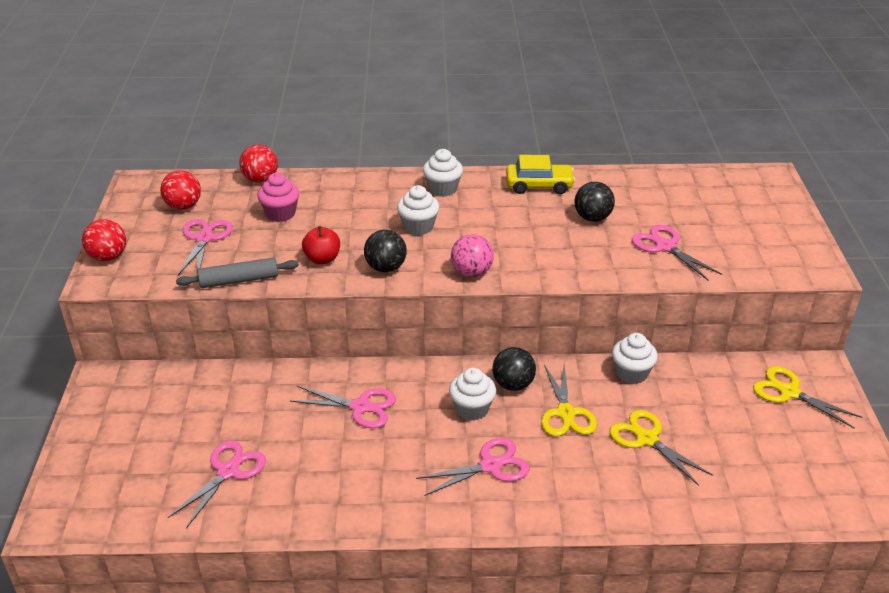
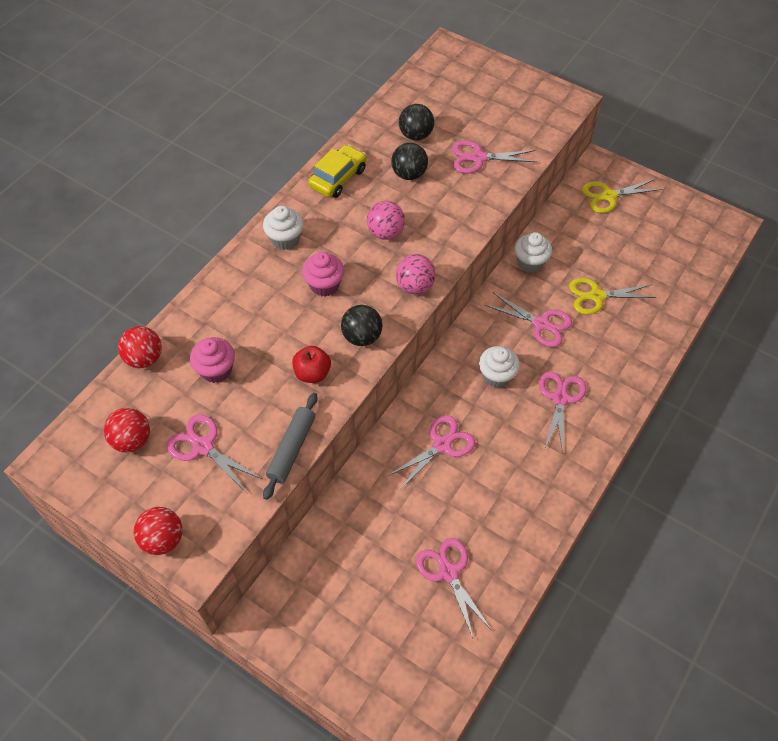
camera: 55 degrees left, 20 degrees up
(418, 227) = (324, 285): white cupcake -> pink cupcake
(511, 233) = (386, 232): none -> pink ball
(513, 384) = (490, 336): black ball -> black ball (416, 135)
(566, 413) = (541, 324): yellow scissors -> pink scissors

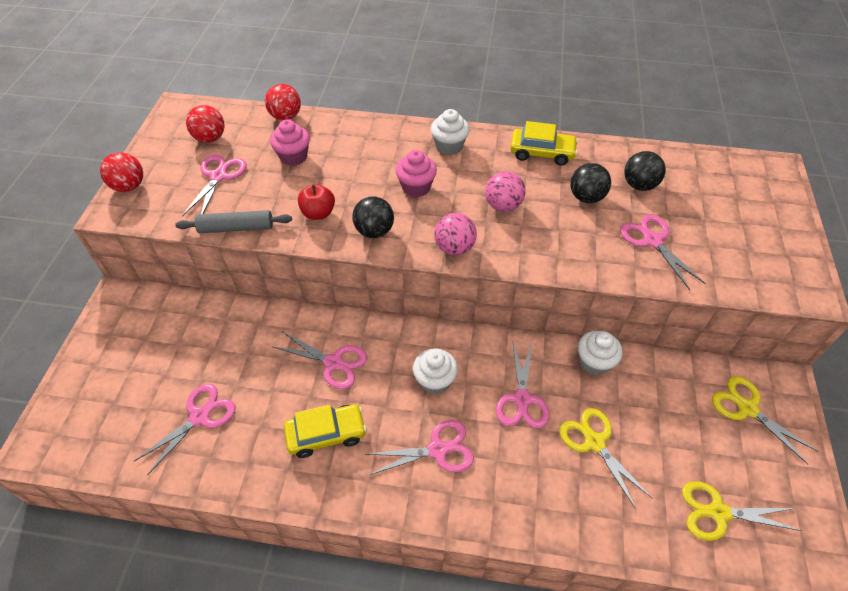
camera: 65 degrees right, 5 degrees down
(512, 474) = (326, 434): none -> yellow car
(674, 255) = (718, 512): none -> yellow scissors

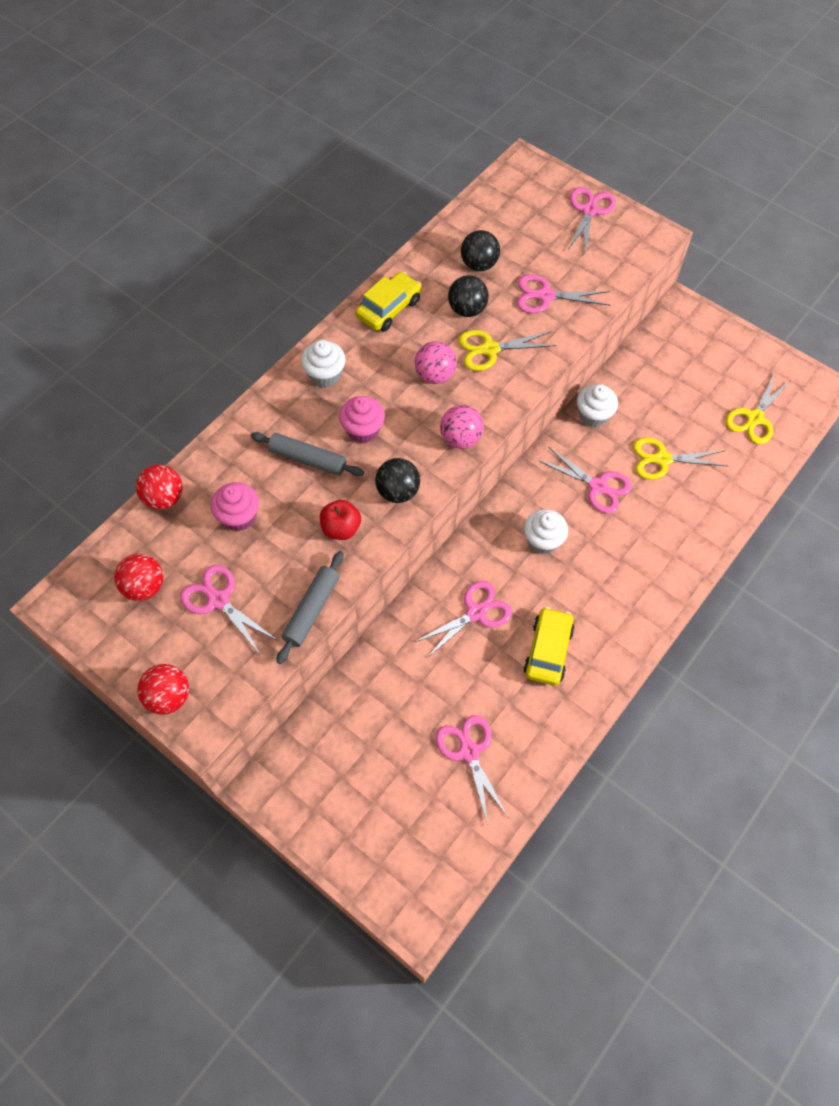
camera: 60 degrees left, 10 degrees up
(367, 169) = (308, 459): none -> grey rolling pin
(438, 449) = (609, 571): pink scissors -> pink scissors (589, 210)
(747, 408) = (688, 345): yellow scissors -> yellow scissors (489, 349)

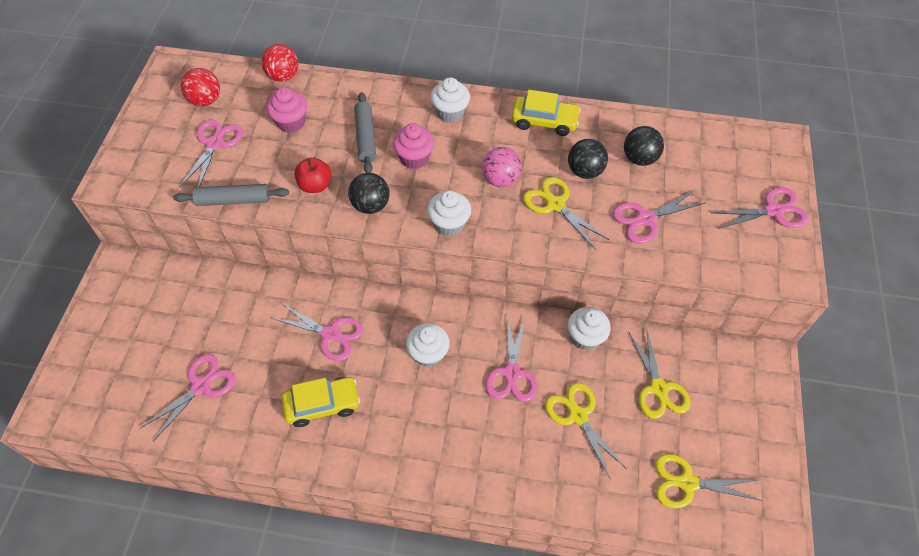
camera: 60 degrees right, 5 degrees down
(169, 697) = (125, 153): red ball -> none
(461, 438) = (449, 224): pink ball -> white cupcake
(545, 296) = (645, 219): pink scissors -> pink scissors turned 90 degrees counterclockwise
(668, 391) = (658, 389): none -> yellow scissors

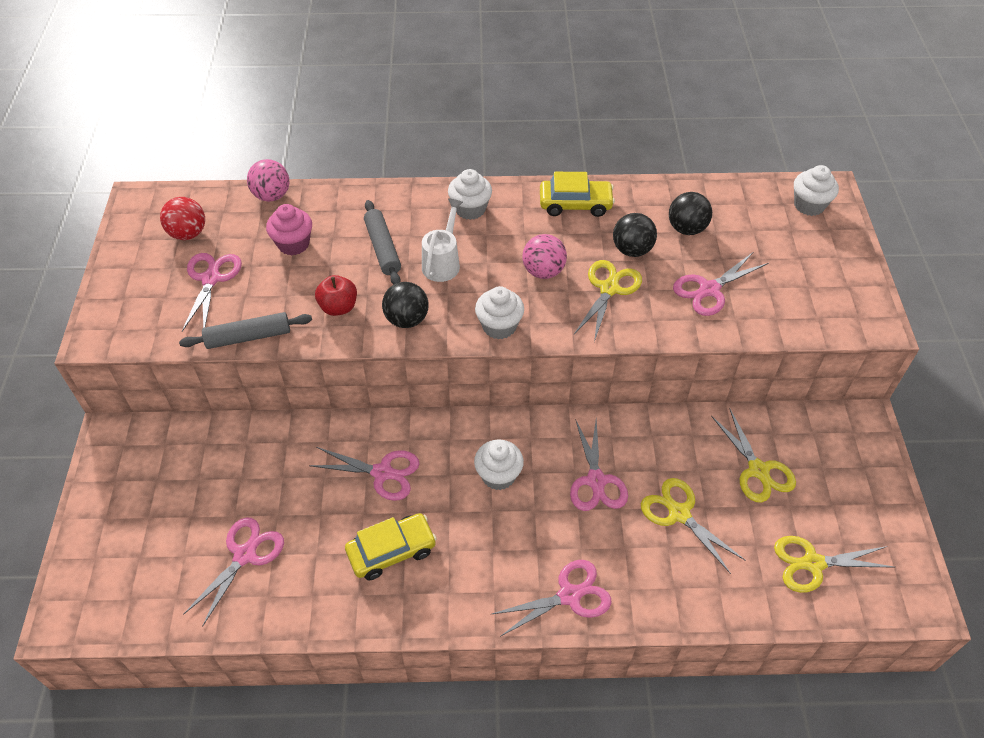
camera: 10 degrees left, 5 degrees down
(283, 76) = (272, 196): red ball -> pink ball
(414, 158) = (443, 262): pink cupcake -> white watering can
(555, 204) = (609, 288): yellow scissors -> yellow scissors turned 75 degrees clockwise
(585, 337) = (666, 429): white cupcake -> white cupcake (809, 205)
(773, 211) = (839, 262): pink scissors -> pink scissors (569, 595)

